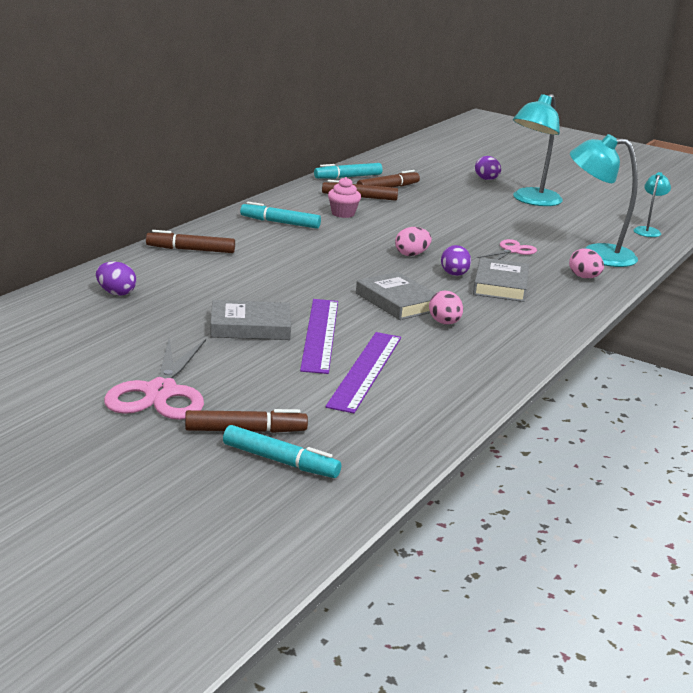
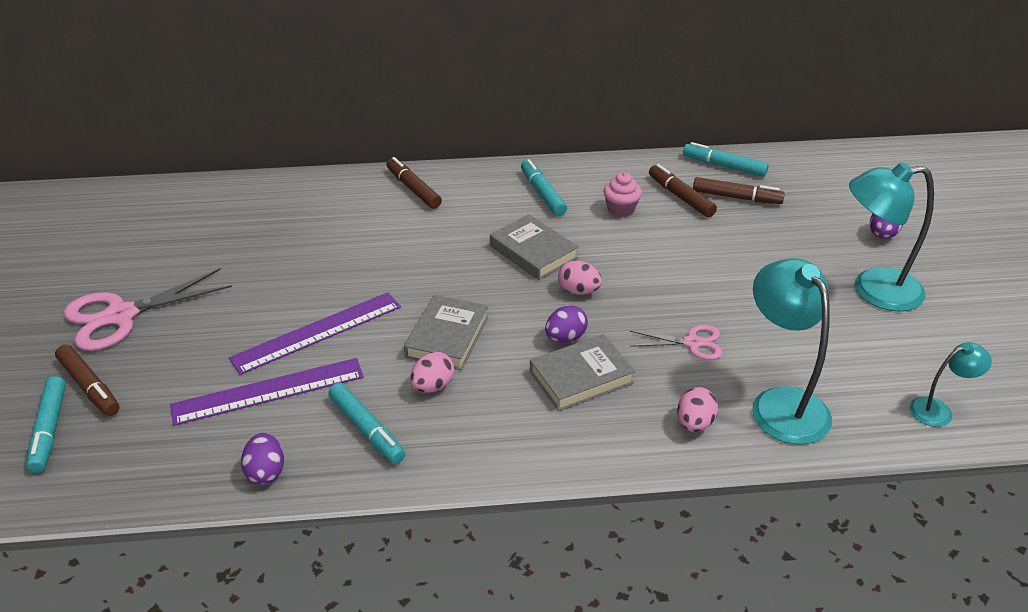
camera: 55 degrees right, 15 degrees up
(116, 293) = (280, 206): purple egg -> purple egg (266, 472)
(250, 327) = (291, 292): grey book -> grey book (533, 252)
(460, 355) = (367, 429): none -> turquoise marker

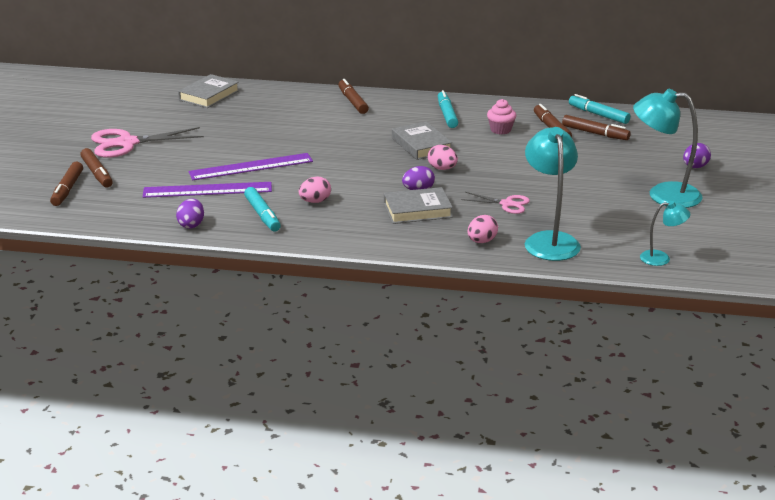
camera: 15 degrees right, 10 degrees down
(49, 430) = (67, 189): turquoise marker -> brown marker
(447, 337) = (337, 180): grey book -> grey book (209, 95)

